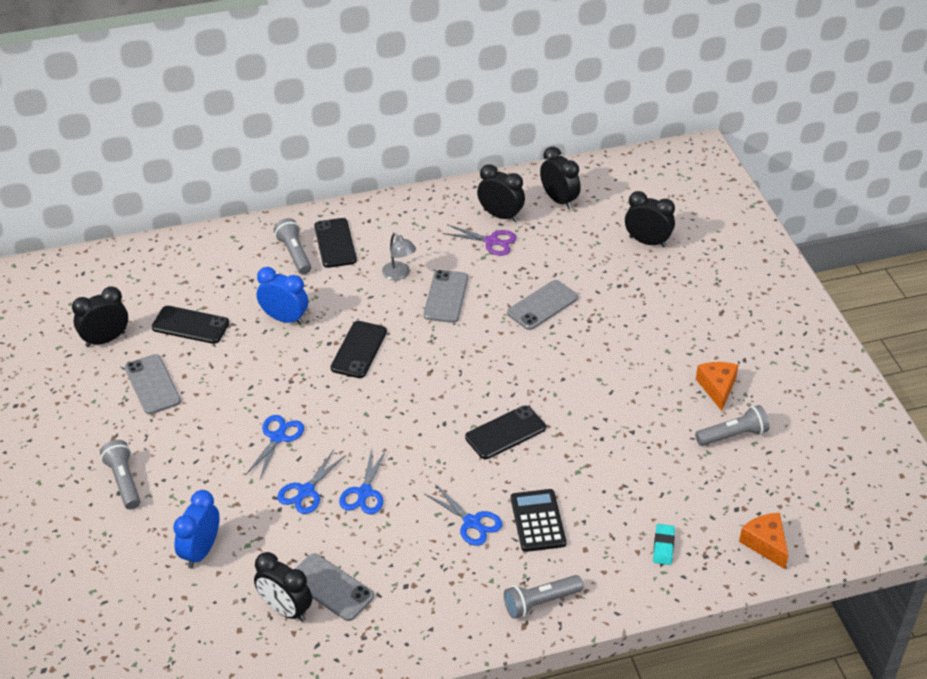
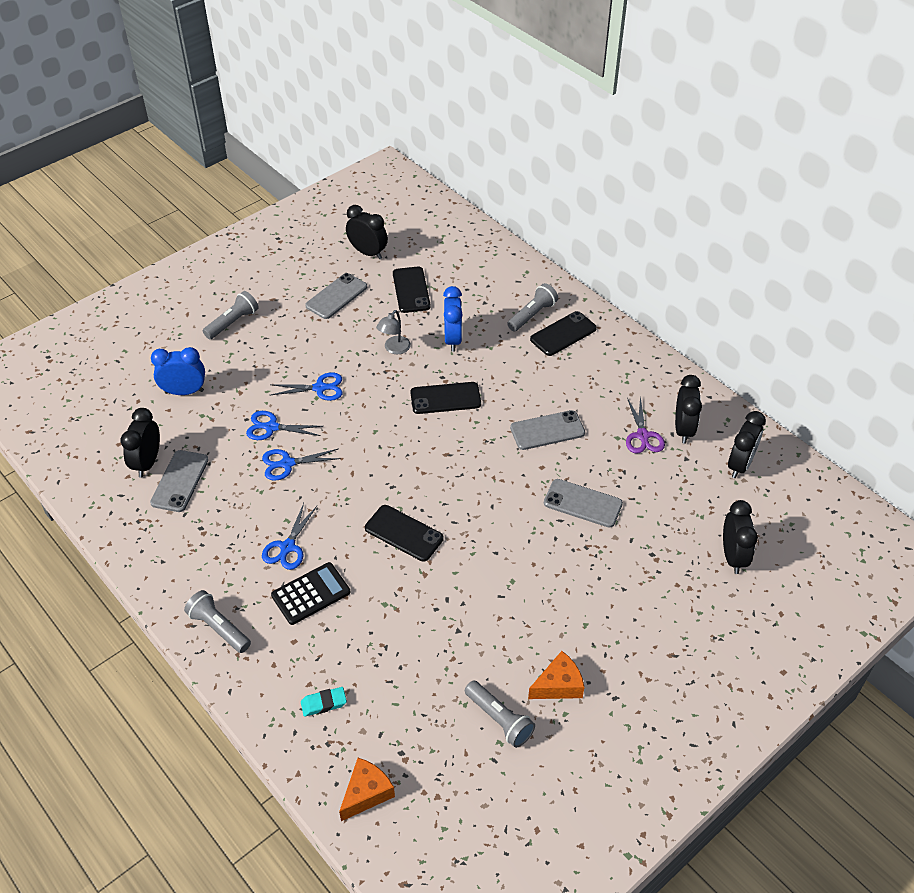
camera: 65 degrees right, 5 degrees up
(399, 274) = (553, 389): grey lamp -> grey lamp (394, 349)

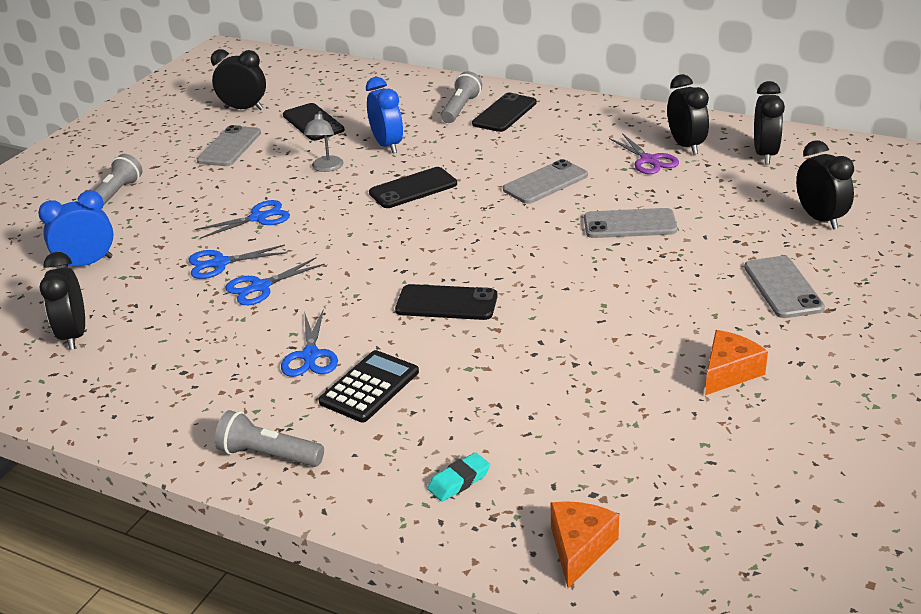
camera: 20 degrees left, 15 degrees down
(180, 481) = (129, 339): grey phone -> grey phone (783, 287)
(499, 719) = (687, 424): grey flashlight -> none

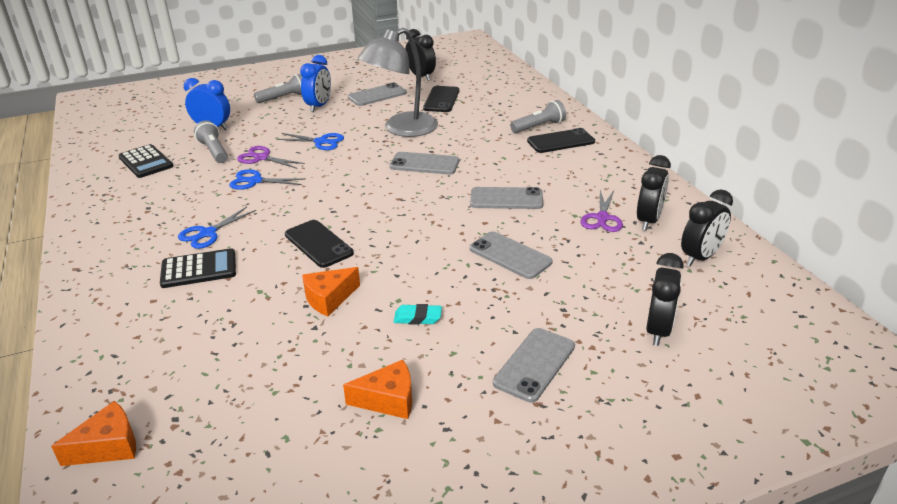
camera: 40 degrees right, 0 degrees up
(74, 335) = (145, 162): black clock -> black calculator
(220, 263) = (262, 158): blue scissors -> purple scissors
(269, 455) = (98, 276): grey flashlight -> grey flashlight (214, 151)
(326, 168) = (402, 129): grey lamp -> grey lamp, size x2.21
(387, 145) = (457, 131): blue clock -> blue clock (319, 106)
(413, 188) = (424, 164): black phone -> grey phone
(459, 481) = (136, 355): turquoise eraser -> turquoise eraser (417, 318)
(544, 337) = (329, 299): none -> orange cheese

